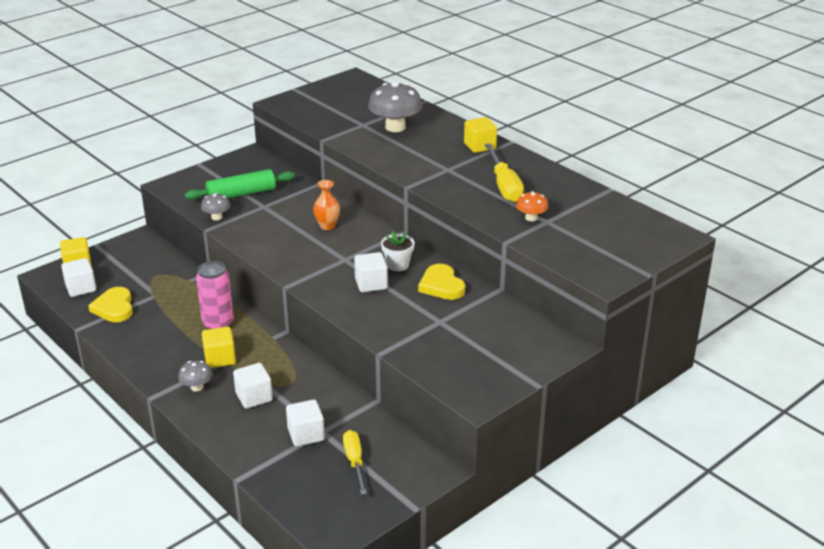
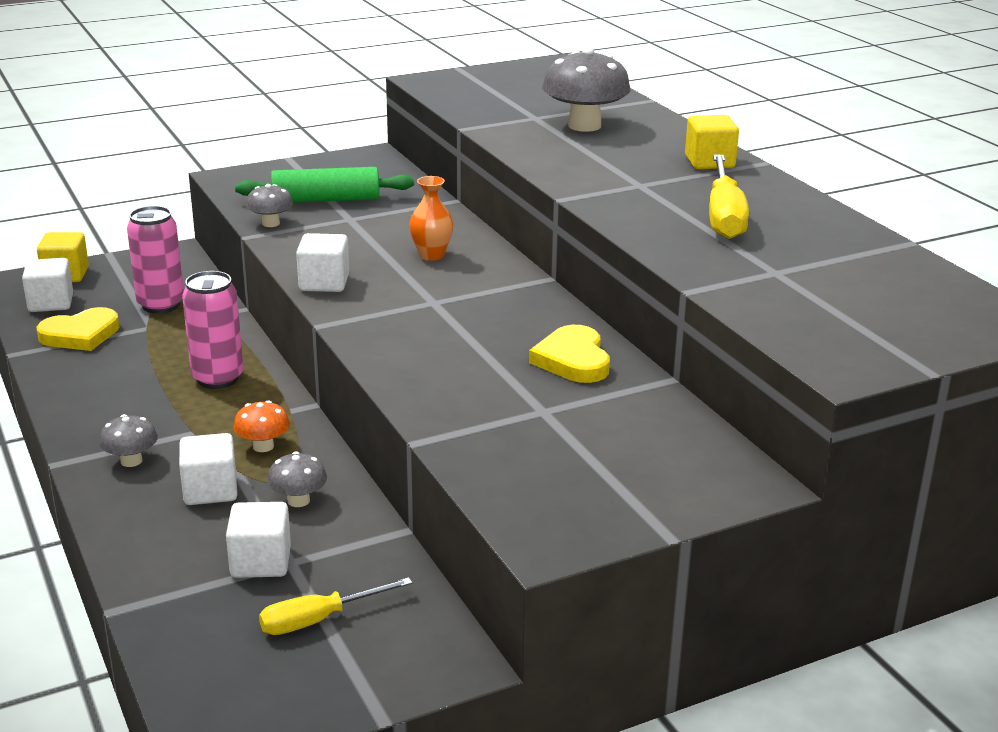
camera: 15 degrees right, 5 degrees down
(114, 308) = (80, 334): yellow heart -> yellow heart turned 120 degrees counterclockwise
(153, 278) = (161, 305): none -> pink can
(220, 358) = (191, 426): yellow cube -> none
(307, 394) = (298, 500): none -> grey mushroom
(354, 461) = (318, 620): yellow screwdriver -> yellow screwdriver turned 120 degrees counterclockwise
(371, 284) = (456, 341): white cube -> white cube (324, 283)
(397, 265) = (515, 321): white flower pot -> none
(531, 218) = (749, 264): orange mushroom -> orange mushroom (263, 446)

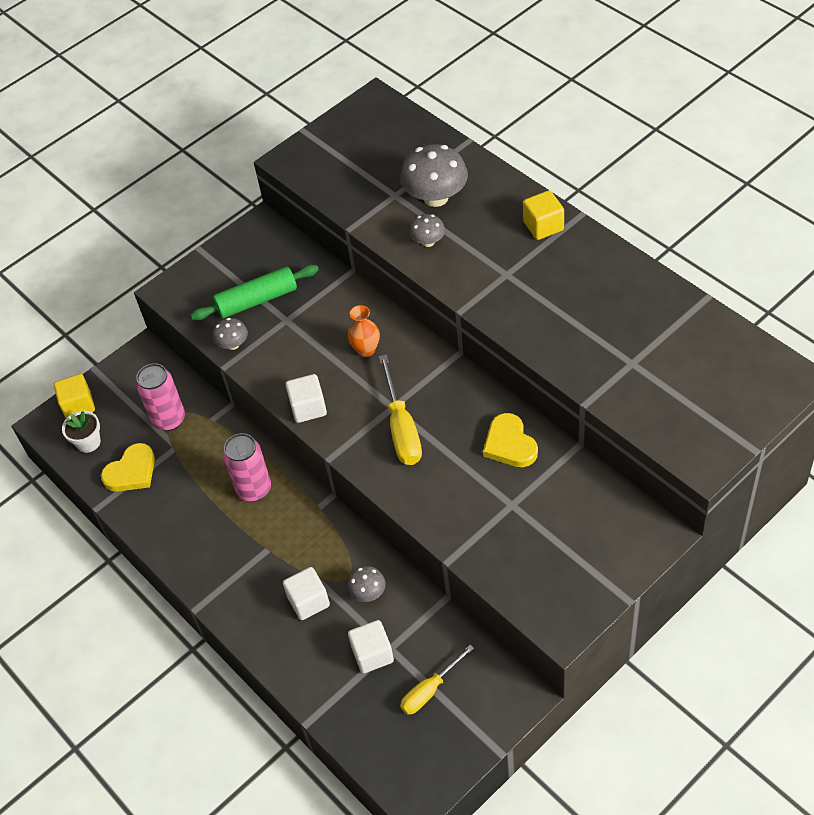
camera: 10 degrees left, 25 degrees up
(51, 303) = (88, 442): white cube -> white flower pot
(131, 461) = (243, 590): grey mushroom -> grey mushroom (428, 241)
(263, 446) = (320, 548): orange mushroom -> none
(724, 216) = (577, 300): yellow screwdriver -> yellow screwdriver (402, 428)

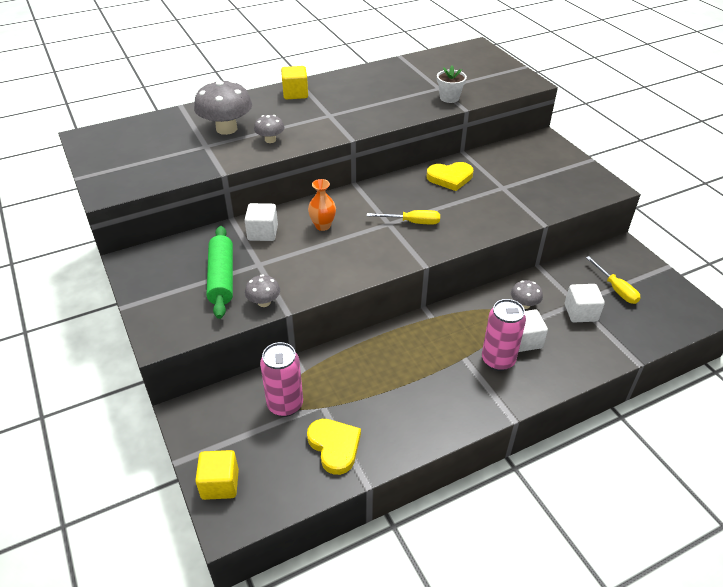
camera: 80 degrees left, 10 degrees down
(88, 442) = (276, 481): white flower pot -> white flower pot (449, 98)
(254, 489) = (397, 355): pink can -> pink can (498, 360)
(308, 408) = (365, 267): white cube -> white cube (263, 233)
(402, 428) = (412, 222): yellow screwdriver -> yellow screwdriver, size x0.66

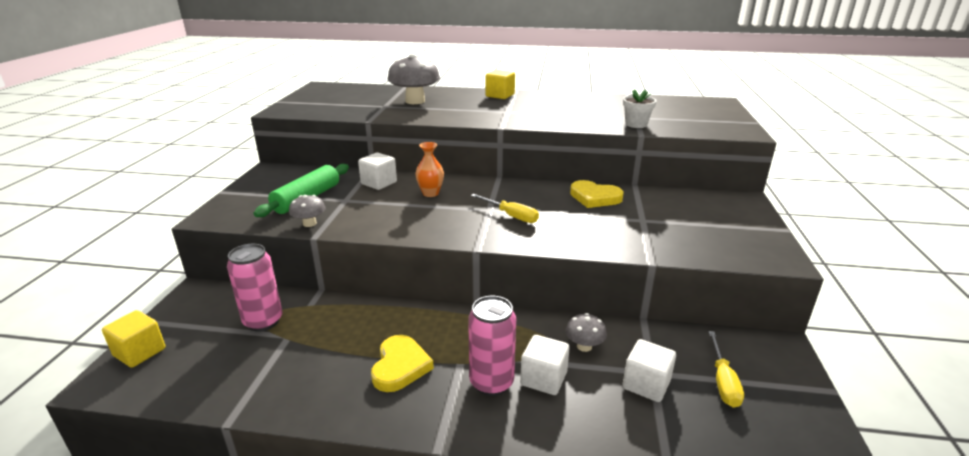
camera: 35 degrees right, 15 degrees down
(270, 140) = (435, 113): grey mushroom -> none
(334, 446) = (251, 374): yellow heart -> yellow heart (400, 366)

